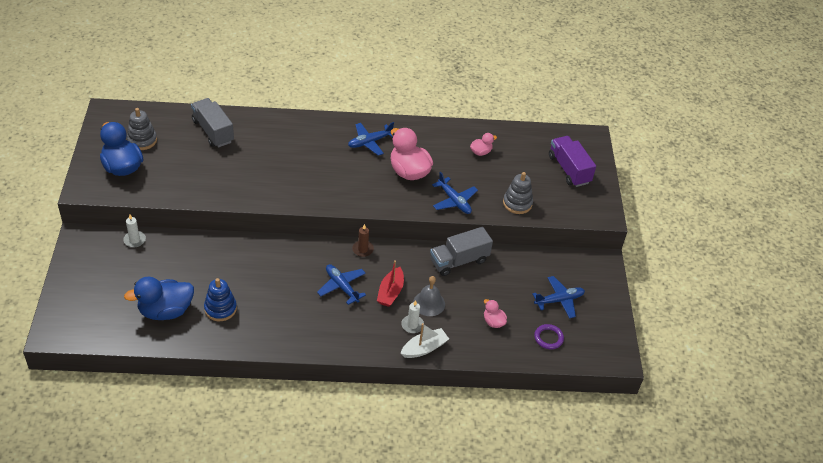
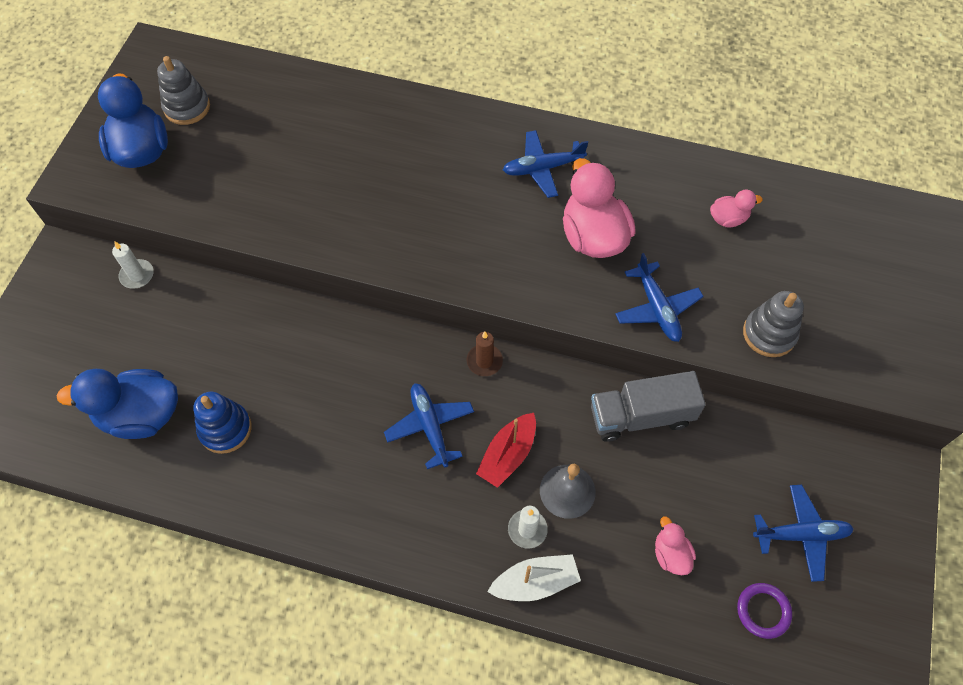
camera: 20 degrees right, 15 degrees up
(213, 131) = (298, 108): grey truck -> none
(569, 169) = (880, 281): purple truck -> none

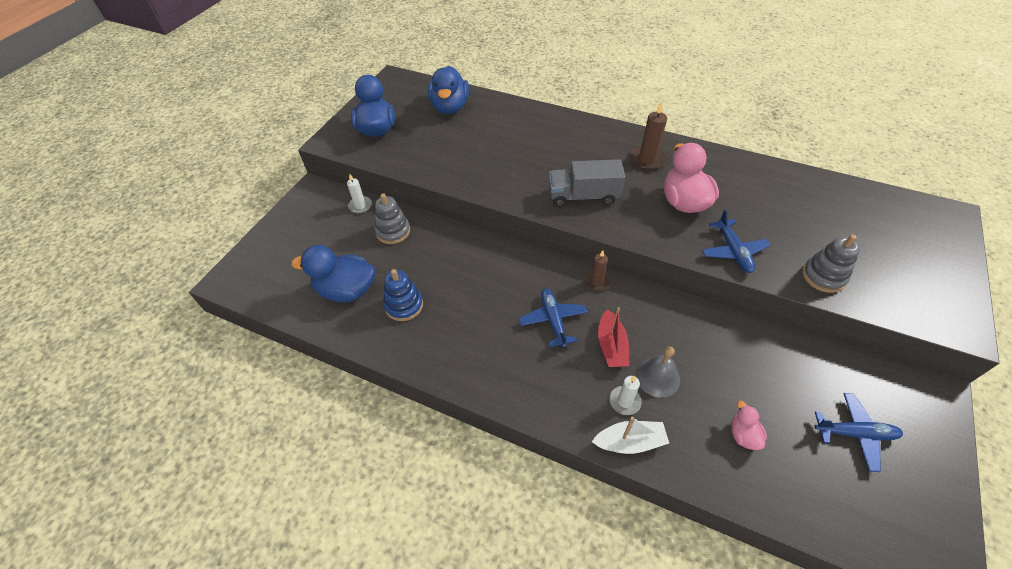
camera: 10 degrees right, 10 degrees down
(187, 107) = (410, 109): grey stacking toy -> grey stacking toy (393, 231)
(248, 98) = (450, 107): none -> blue duck
(508, 455) = (611, 346): red boat -> red boat turned 45 degrees counterclockwise
(542, 168) = (647, 159): blue plane -> brown candle
(641, 416) = (716, 330): grey truck -> grey truck (583, 196)
(728, 219) = (785, 200): pink duck -> none
(763, 611) = (825, 491): purple ring -> none

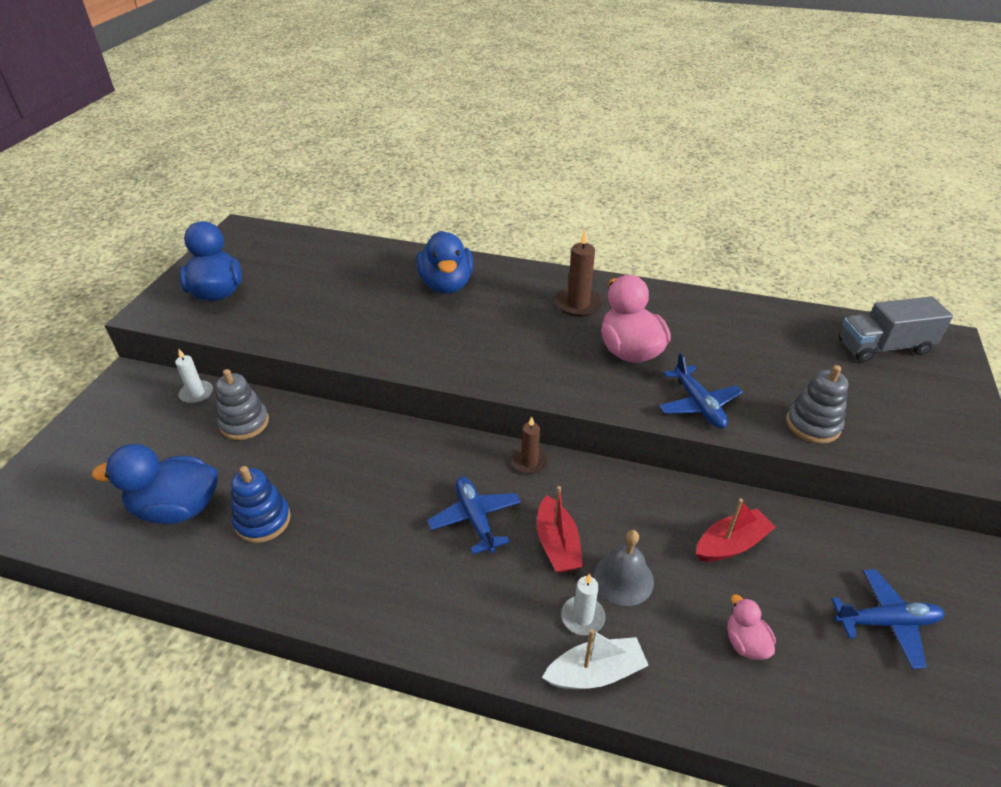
camera: 10 degrees left, 10 degrees down
(450, 107) = (317, 259): blue duck -> blue duck (446, 285)
(583, 196) = (501, 354): grey truck -> grey truck (883, 347)
(742, 360) = (731, 544): none -> red boat

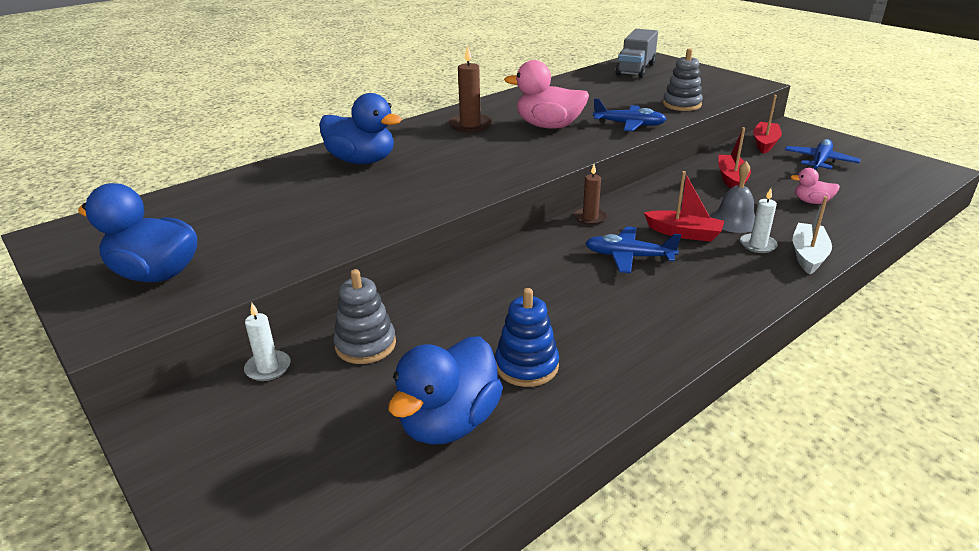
camera: 55 degrees left, 10 degrees down
(881, 545) = (765, 143): none -> red boat

